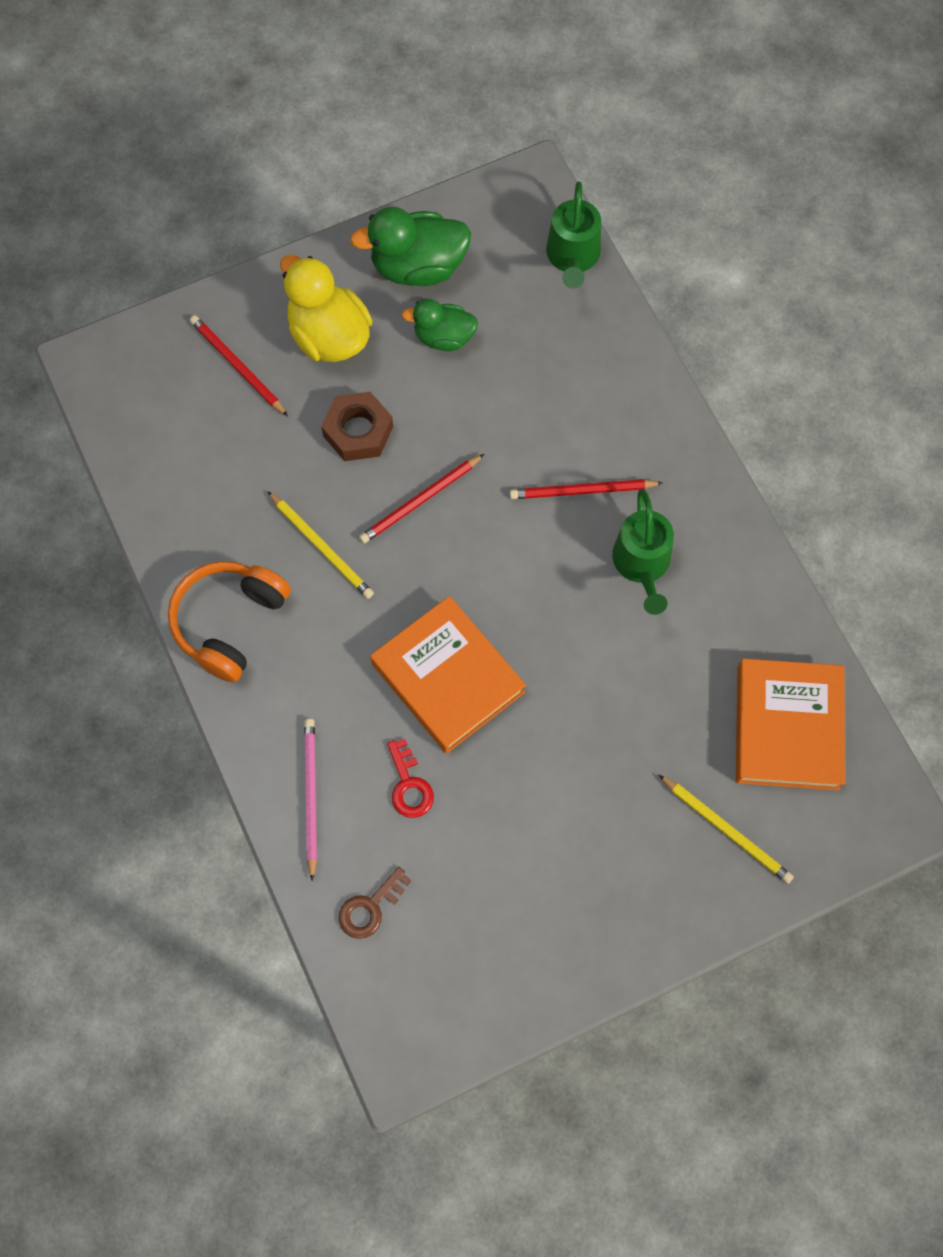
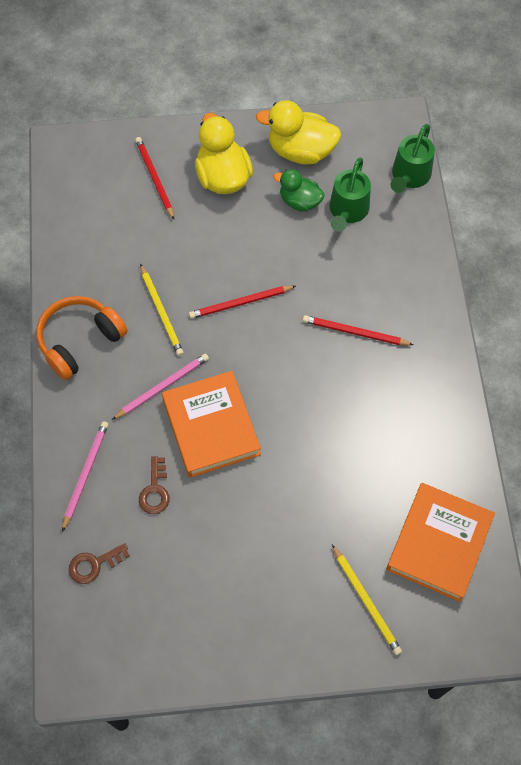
camera: 20 degrees right, 5 degrees down
(358, 431) = (217, 244): brown nut -> none
(364, 647) = (162, 387): none -> pink pencil
(409, 785) = (155, 490): red key -> brown key
(418, 267) = (300, 151): green duck -> yellow duck
(642, 565) = (377, 396): green watering can -> green watering can (347, 211)

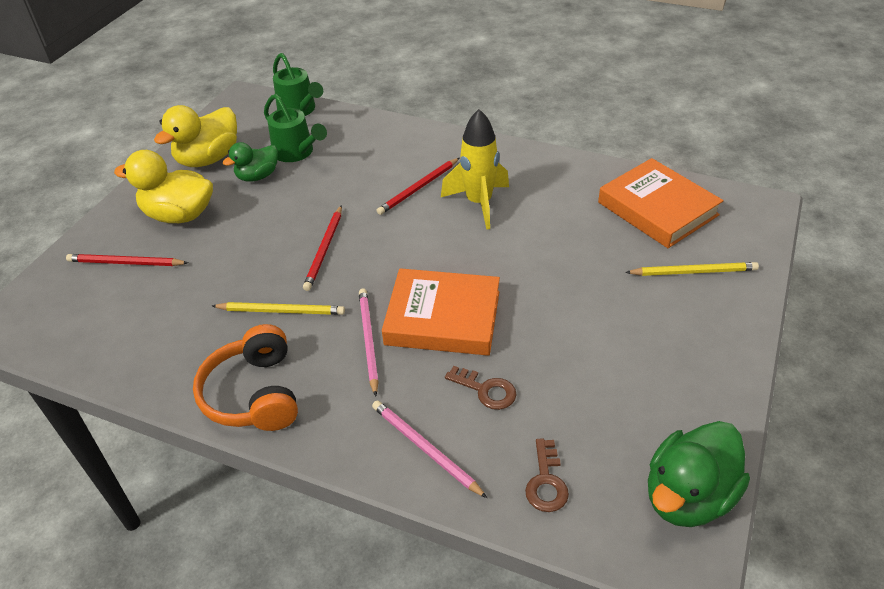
camera: 60 degrees left, 20 degrees down
(124, 664) = (688, 496): none -> green duck
(361, 390) = (479, 203): none -> yellow rocket

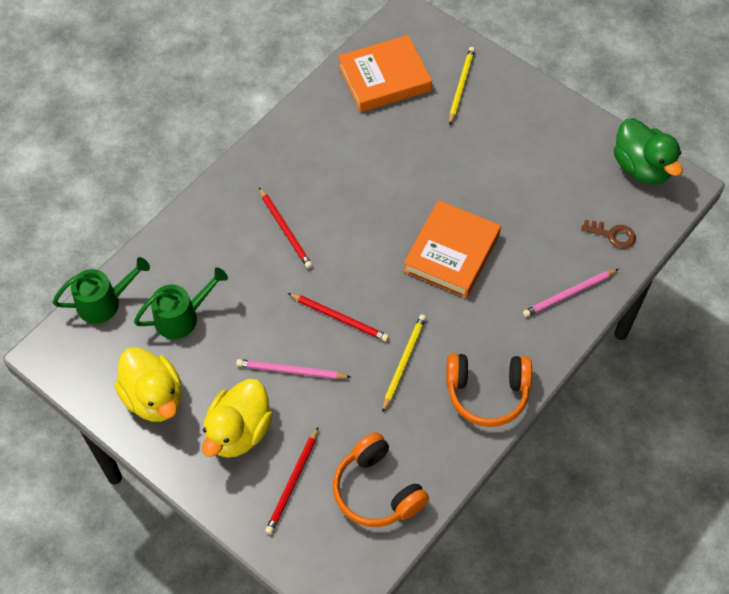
camera: 75 degrees left, 15 degrees up
(118, 326) = (377, 490): none -> orange headphones
(258, 176) = (206, 356): green duck -> none
(368, 340) = (458, 307): pink pencil -> pink pencil (291, 371)
(479, 203) = (326, 192): yellow rocket -> none
(486, 390) = (530, 245): brown key -> none

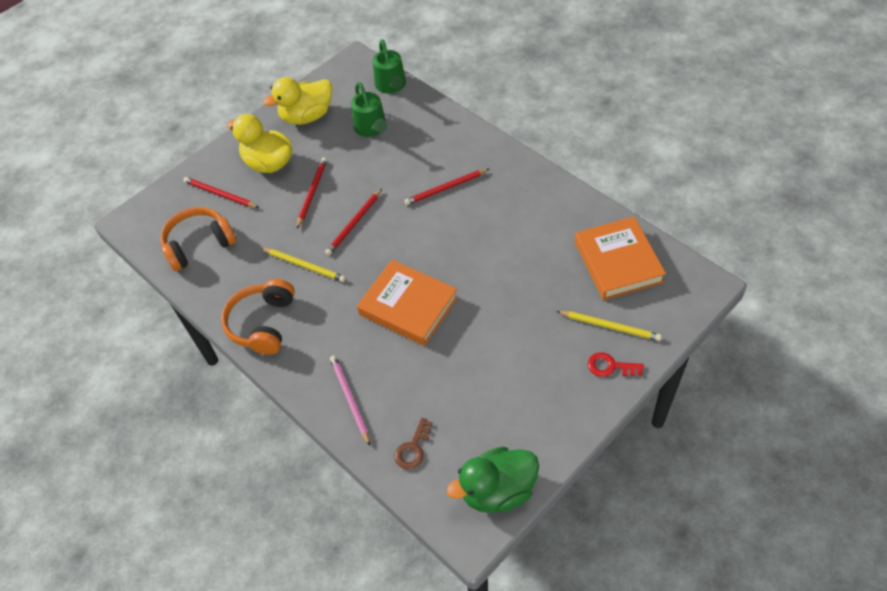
camera: 100 degrees right, 5 degrees down
(291, 371) = (312, 193): pink pencil -> red pencil
(504, 87) = (610, 366): none -> red key

